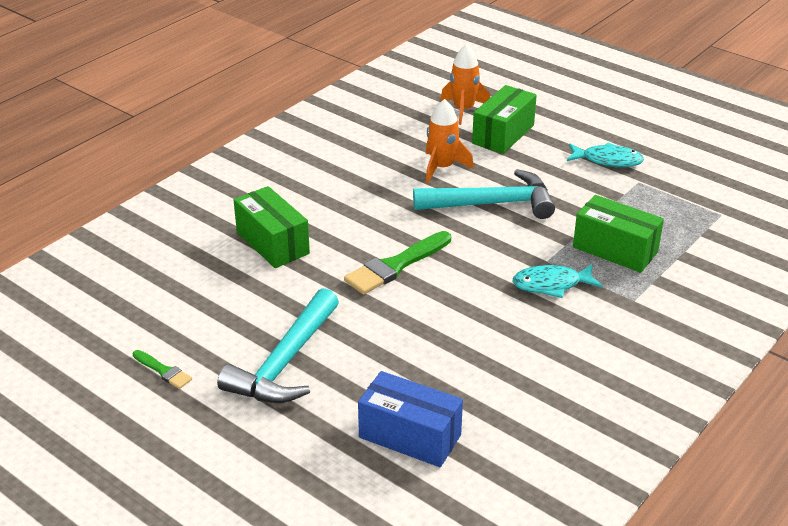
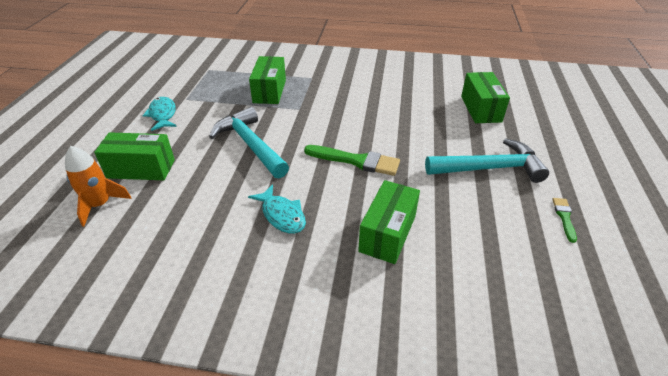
camera: 120 degrees left, 5 degrees up
(410, 436) = (480, 109): blue box -> green box
(442, 168) = (213, 183): orange rocket -> none
(551, 284) = (321, 102): turquoise fish -> turquoise fish (282, 215)

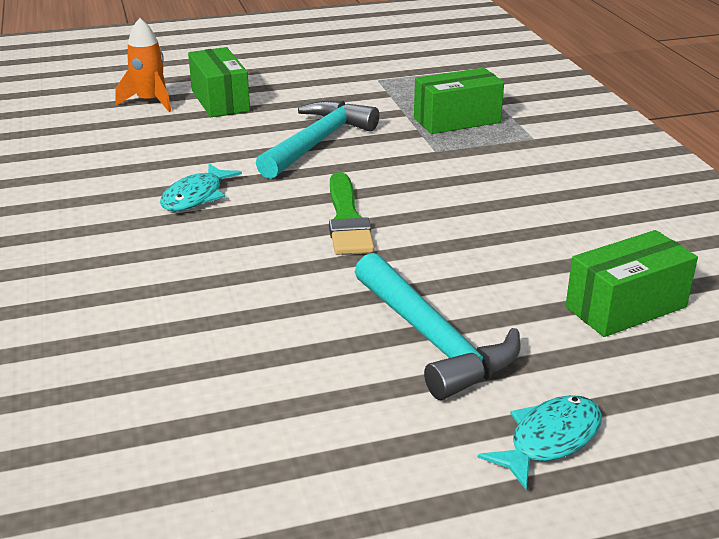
camera: 65 degrees right, 10 degrees down
(162, 115) = (330, 78): turquoise fish -> turquoise fish (549, 440)
(387, 233) = (207, 274): green box -> none
(564, 217) = (353, 436): green brush -> none

